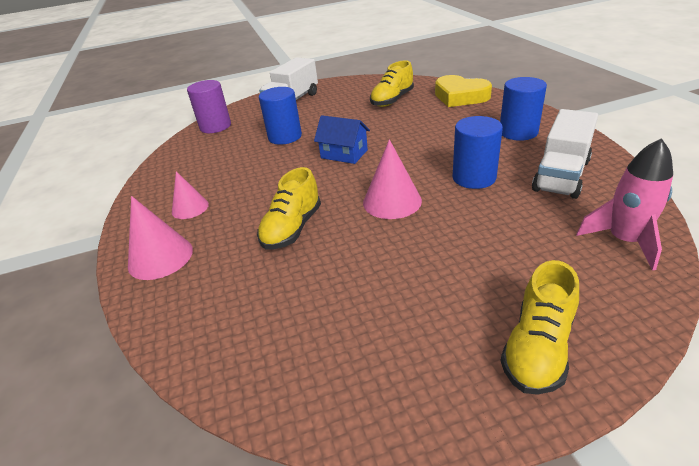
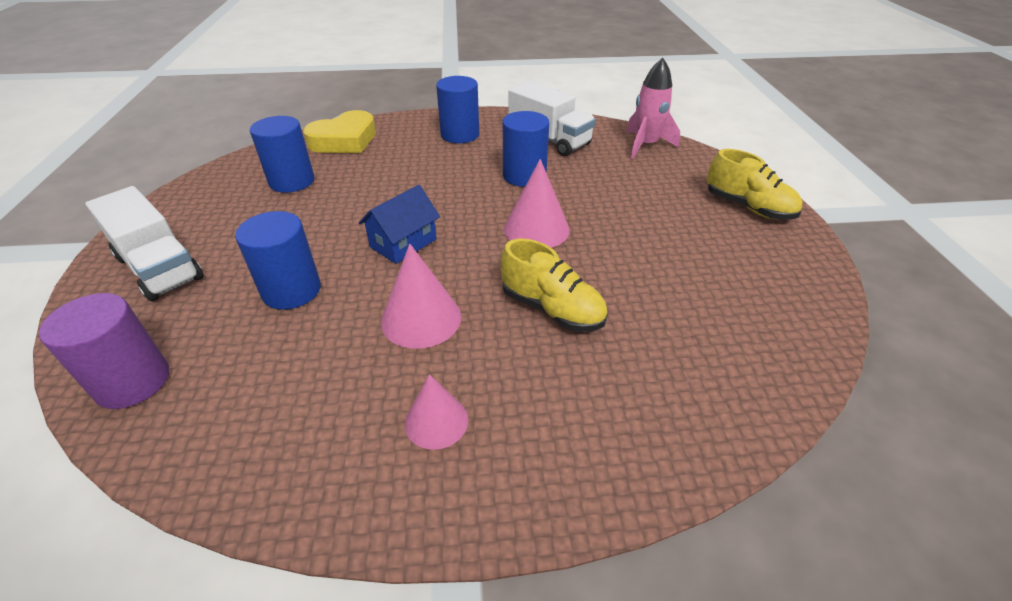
camera: 80 degrees left, 5 degrees up
(160, 257) = (562, 458): pink cone -> pink cone (421, 318)
(392, 100) = (292, 181): yellow shoe -> blue cylinder

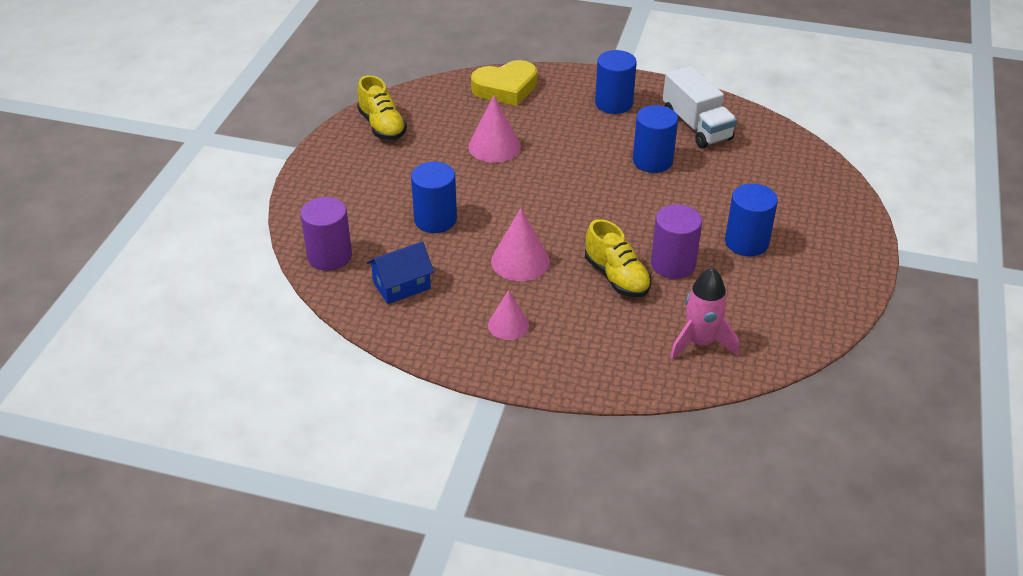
camera: 20 degrees right, 0 degrees up
(159, 268) = (346, 181): white truck -> none
(292, 181) = (451, 124): blue cylinder -> blue cylinder (746, 242)
(403, 243) = (526, 201): blue house -> blue house (402, 286)
(536, 229) = (637, 213): pink cone -> pink cone (494, 146)
(608, 276) = (673, 264): none -> purple cylinder
(645, 145) = (787, 152): pink rocket -> pink rocket (700, 343)
(748, 207) = (836, 235): yellow shoe -> yellow shoe (382, 126)

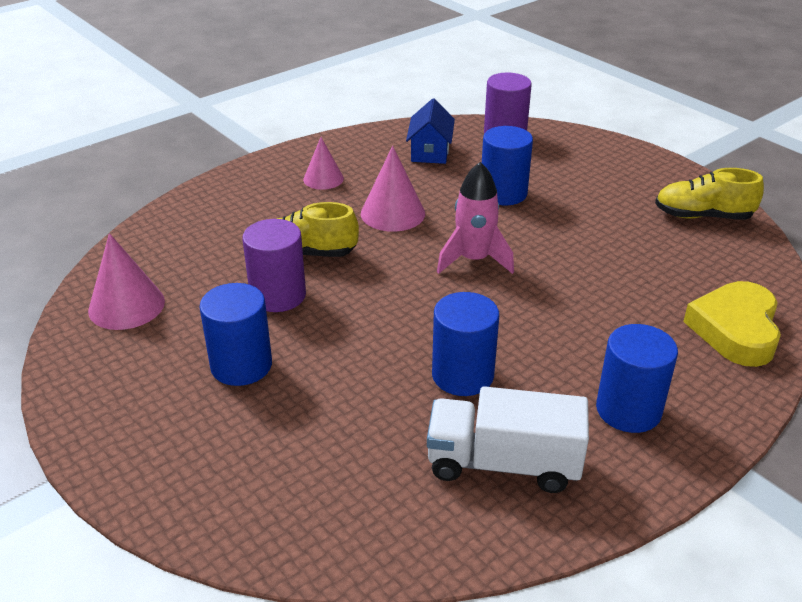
camera: 125 degrees right, 5 degrees down
(494, 146) = (601, 270): pink cone -> pink cone (126, 306)
(700, 343) = (169, 258): pink rocket -> pink rocket (474, 260)

